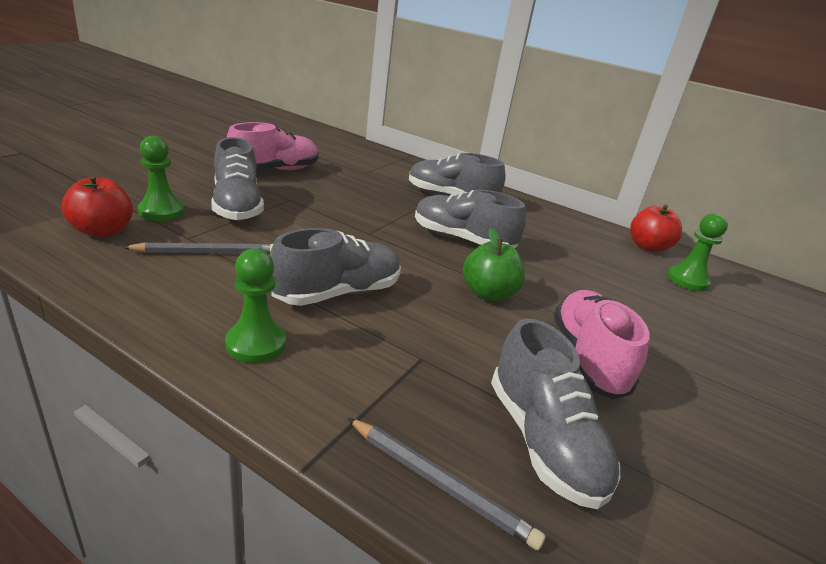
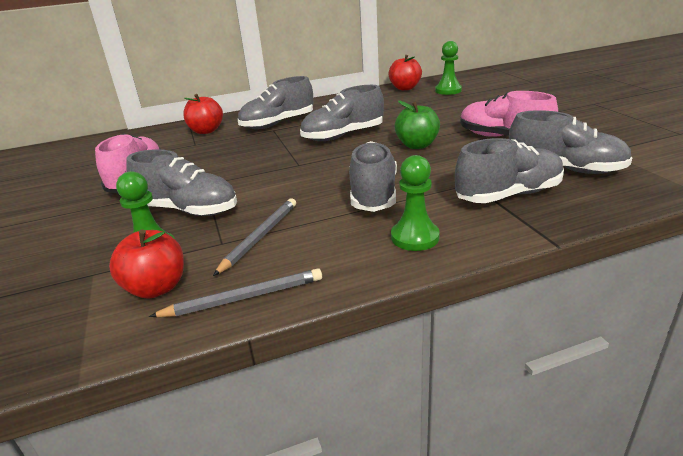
camera: 45 degrees left, 0 degrees up
(396, 169) = (206, 131): none -> red apple
(413, 397) = (508, 195): none -> grey shoe
(439, 483) = (586, 205): grey pencil -> grey pencil (243, 298)

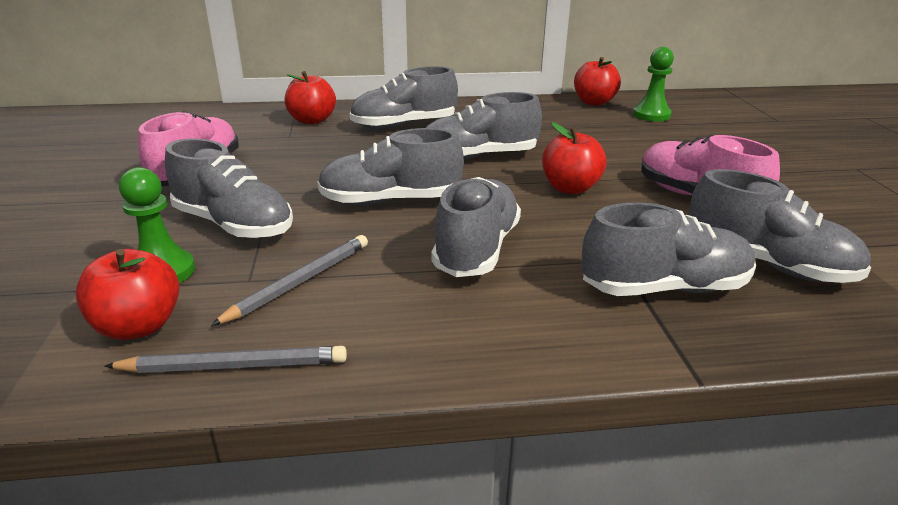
camera: 10 degrees right, 0 degrees up
(296, 174) = (390, 201): none -> grey shoe
(415, 237) = (501, 326): green pawn -> none
(417, 145) = (570, 188): green apple -> red apple

